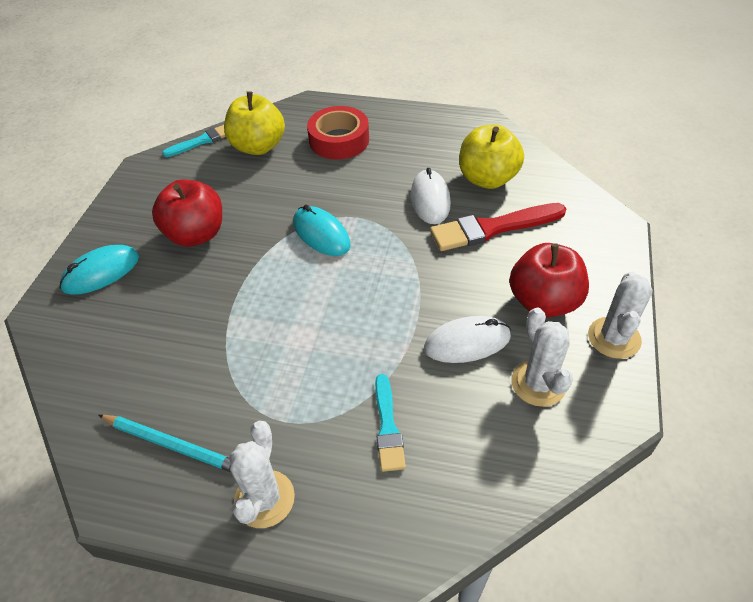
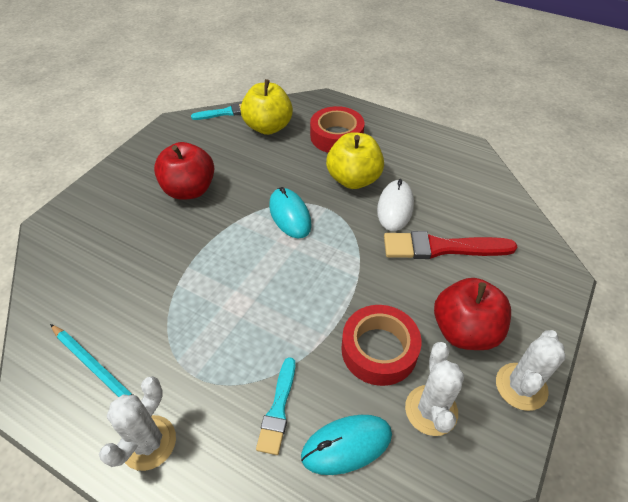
camera: 15 degrees right, 0 degrees up
(101, 272) = (105, 203): turquoise mouse -> turquoise mouse (346, 445)
(467, 342) = (379, 350): white mouse -> red tape
(487, 179) = (453, 200): yellow apple -> yellow apple (353, 179)

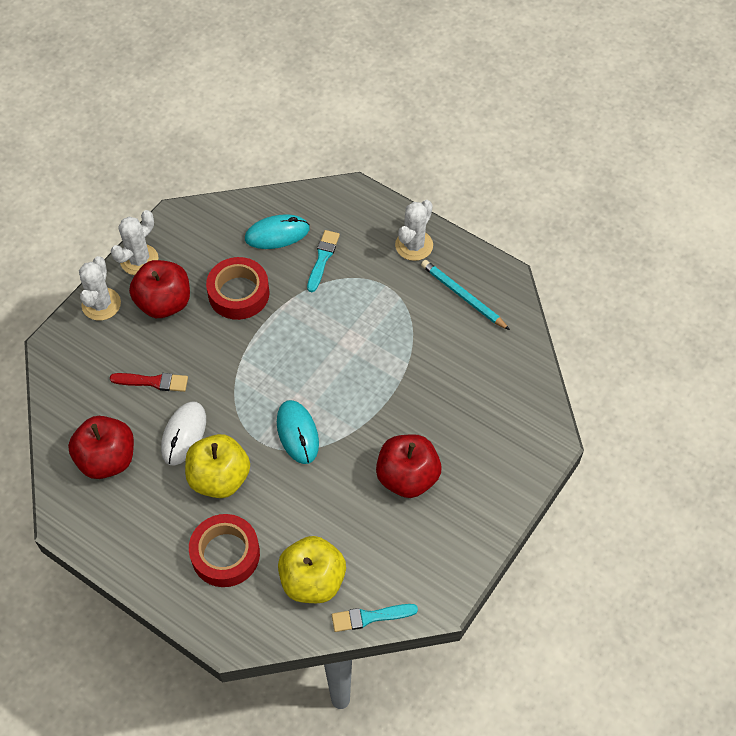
camera: 175 degrees left, 10 degrees up
(431, 410) = (212, 250): white cactus -> white cactus (101, 304)
(441, 248) = (153, 382): red brush -> red brush, size x0.61
(455, 186) = (107, 459): none -> red apple

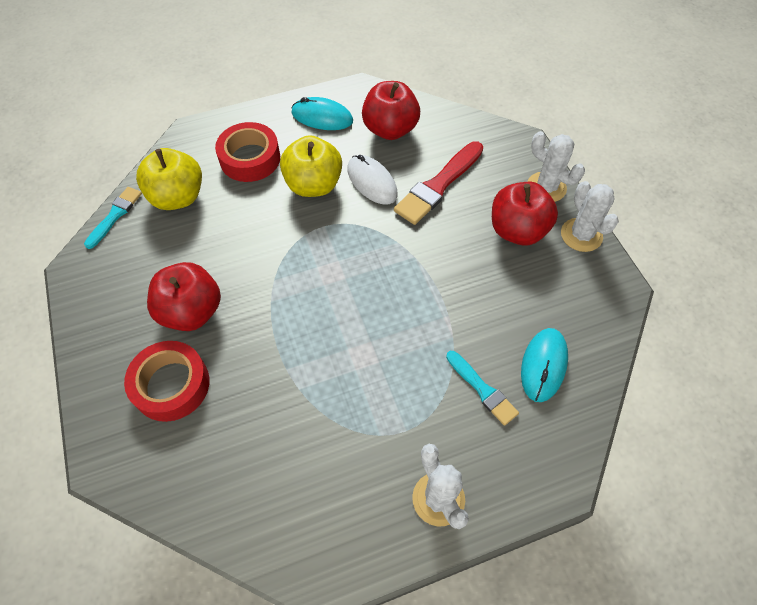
camera: 125 degrees right, 0 degrees up
(153, 382) = (438, 186): red brush -> red brush, size x1.65
(239, 293) = (488, 291): red tape -> red tape (171, 385)
(297, 433) = (306, 256): turquoise mouse -> turquoise mouse (322, 117)
(463, 296) = (332, 504): turquoise pencil -> none

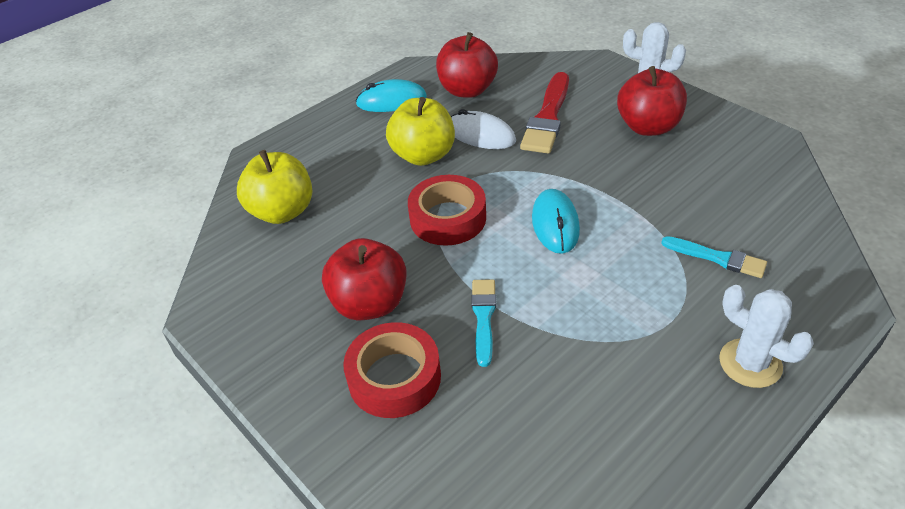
camera: 20 degrees left, 15 degrees down
(115, 215) = (219, 250): turquoise brush -> turquoise brush (483, 317)
(250, 158) = (339, 155): red tape -> red tape (448, 218)
(543, 365) = (756, 218): turquoise mouse -> turquoise mouse (555, 224)
(581, 235) = (707, 112): white cactus -> none

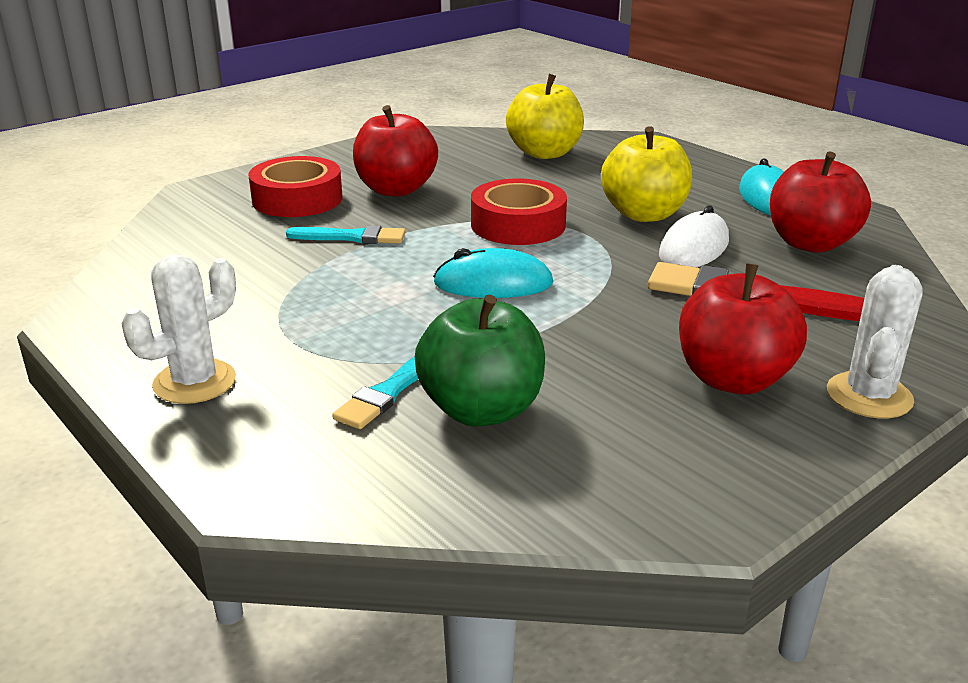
camera: 90 degrees right, 15 degrees down
(719, 216) = (481, 410): none -> green apple

